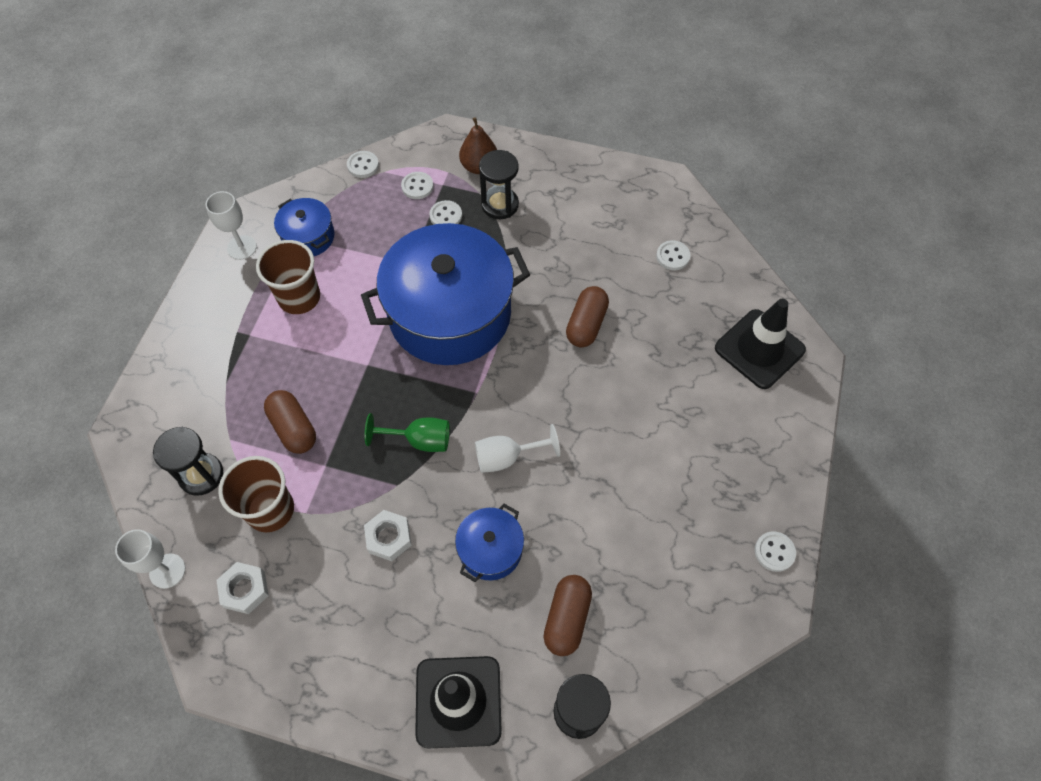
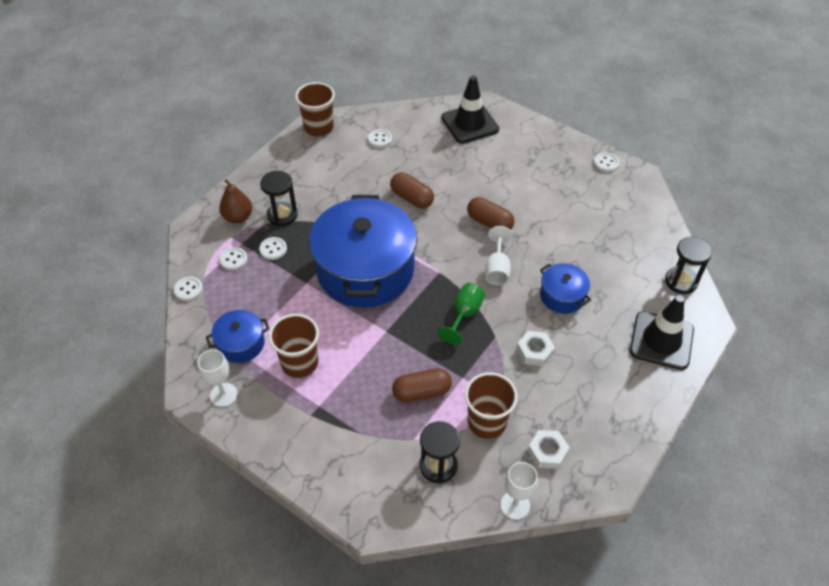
camera: 70 degrees left, 10 degrees down
(566, 618) = (620, 270): brown capsule -> brown capsule (489, 222)
(659, 187) = (318, 127): none -> brown cup

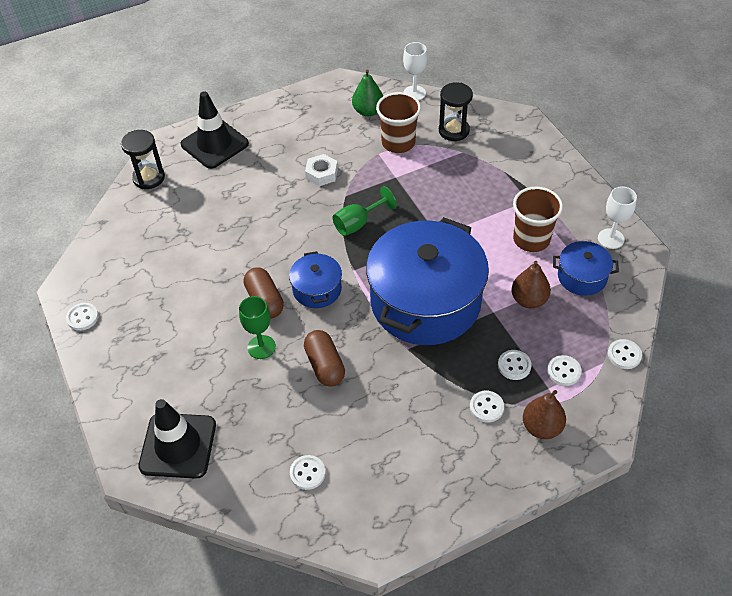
camera: 150 degrees left, 0 degrees up
(281, 304) = (528, 300): none -> brown pear
(282, 215) = (486, 407): black hourglass -> white button
(318, 127) = (377, 535): brown cup -> none
(421, 392) = (436, 179): brown capsule -> none
(465, 192) = (261, 347): none -> green goblet
(497, 269) = (296, 251): white goblet -> none
(547, 452) = (368, 111): white nut -> green pear
(562, 296) = (260, 205): blue pot -> blue pot (317, 289)

